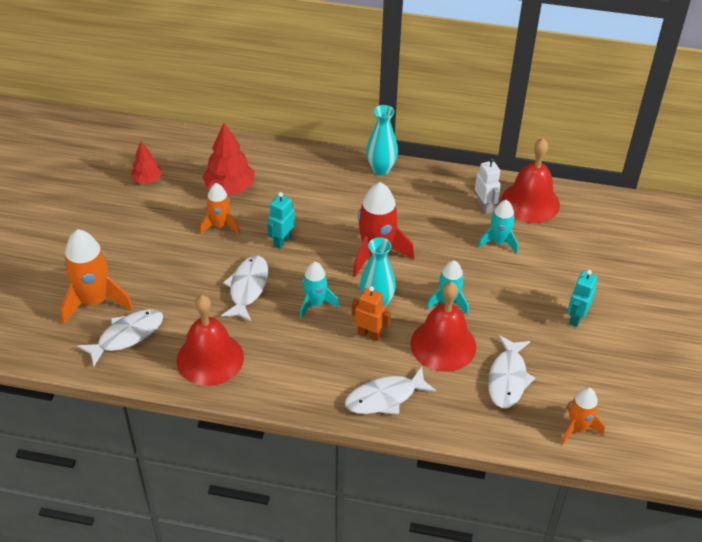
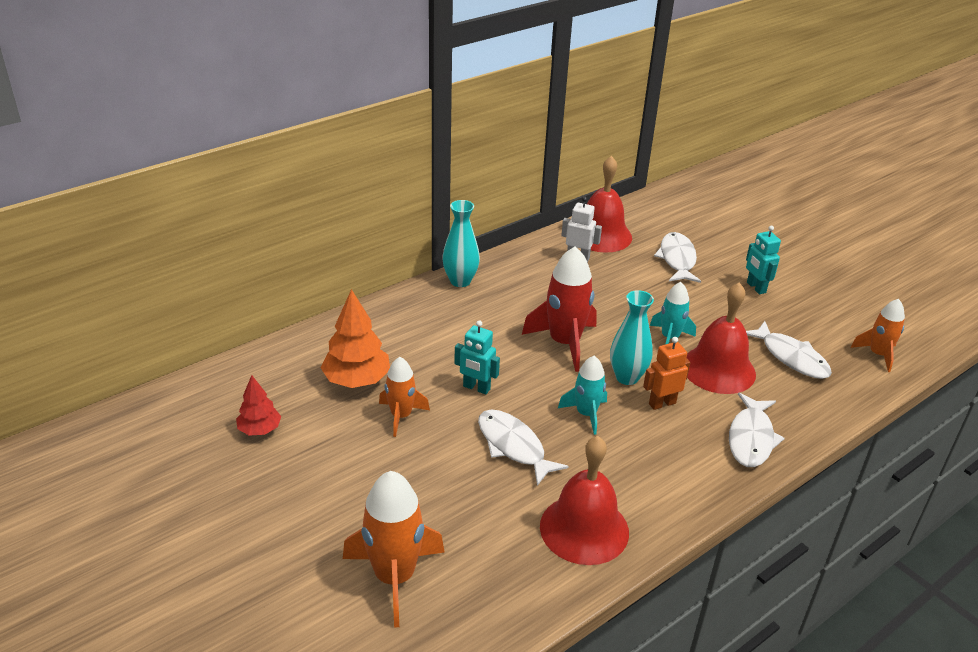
camera: 50 degrees left, 10 degrees down
(127, 336) = (480, 579): white fish -> white fish (677, 259)
(230, 188) = (356, 380): red tree -> orange tree
(282, 241) = (476, 388): turquoise robot -> turquoise robot turned 45 degrees counterclockwise
(499, 242) = (628, 274): turquoise rocket -> none

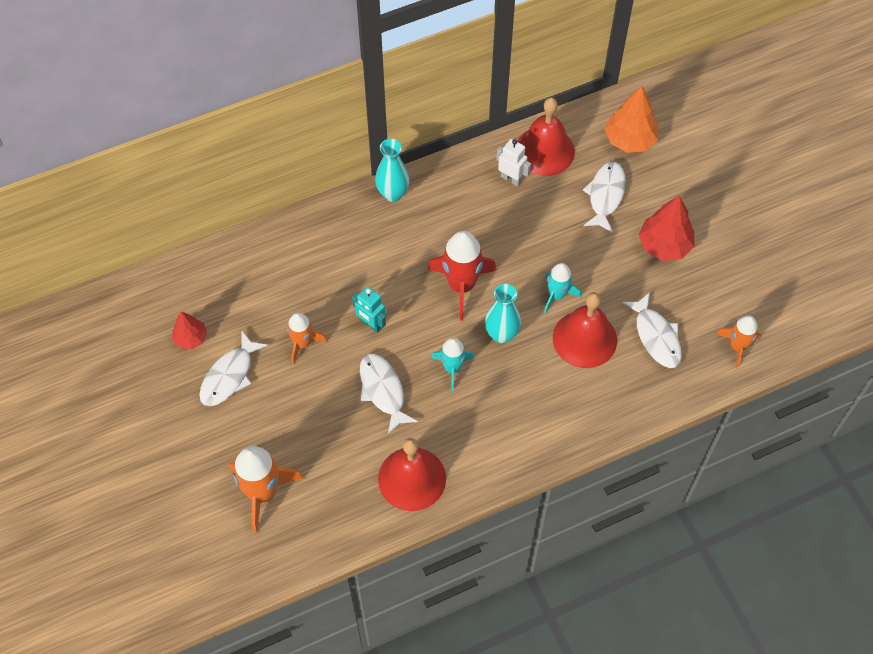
camera: 15 degrees right, 25 degrees up
(356, 380) = (276, 299): orange tree -> orange tree (629, 140)
(662, 403) = (520, 368): orange robot -> none
(751, 438) = (579, 417): white fish -> white fish (229, 376)
(755, 287) = (664, 245): turquoise robot -> red tree

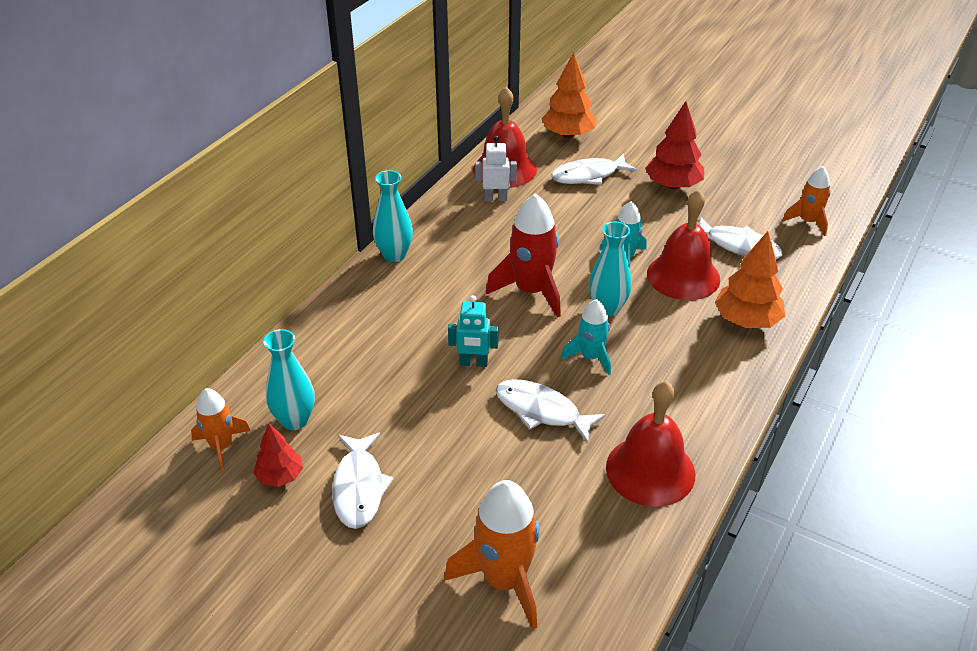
camera: 35 degrees left, 20 degrees down
(227, 301) = (294, 420): none -> turquoise vase
(303, 343) = (416, 415): orange rocket -> orange rocket (222, 446)
(592, 406) = (746, 320): none -> orange tree
(605, 195) = (588, 175): white fish -> white fish turned 90 degrees counterclockwise

